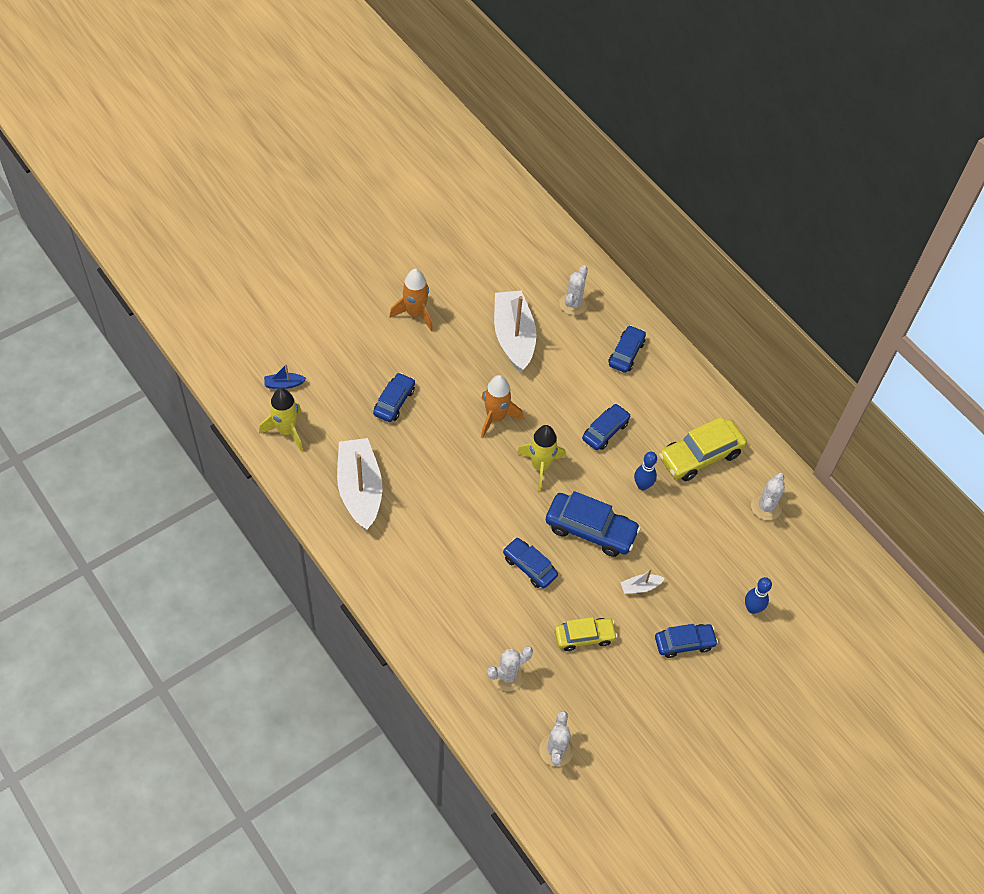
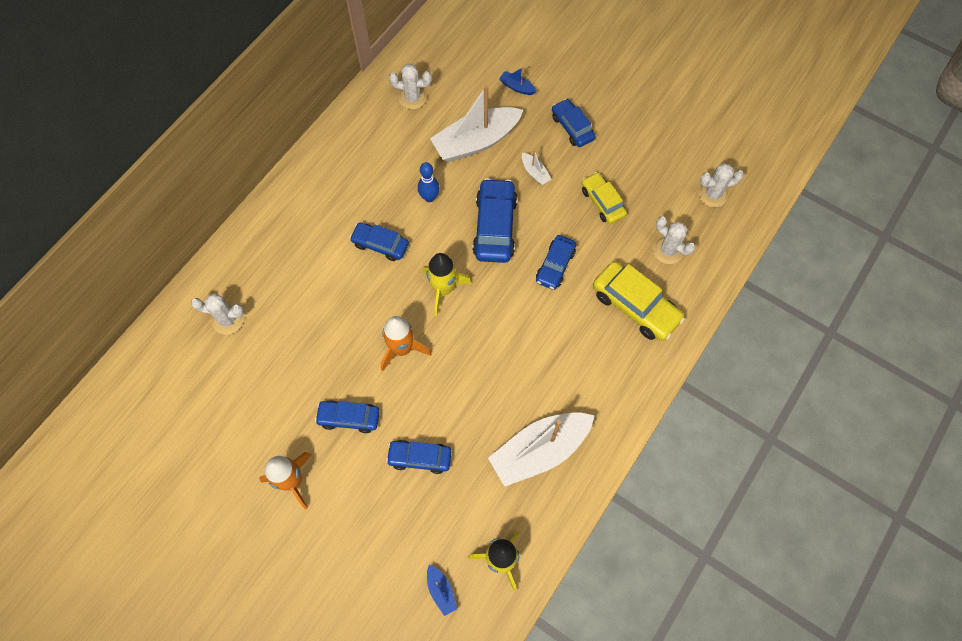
camera: 105 degrees left, 10 degrees up
(513, 337) = (292, 365): white boat -> white boat (476, 141)
(626, 353) = (278, 251): blue car -> blue car (349, 418)
(700, 455) = (377, 159): yellow car -> yellow car (635, 306)
(752, 608) = (517, 87): blue bowling pin -> blue boat

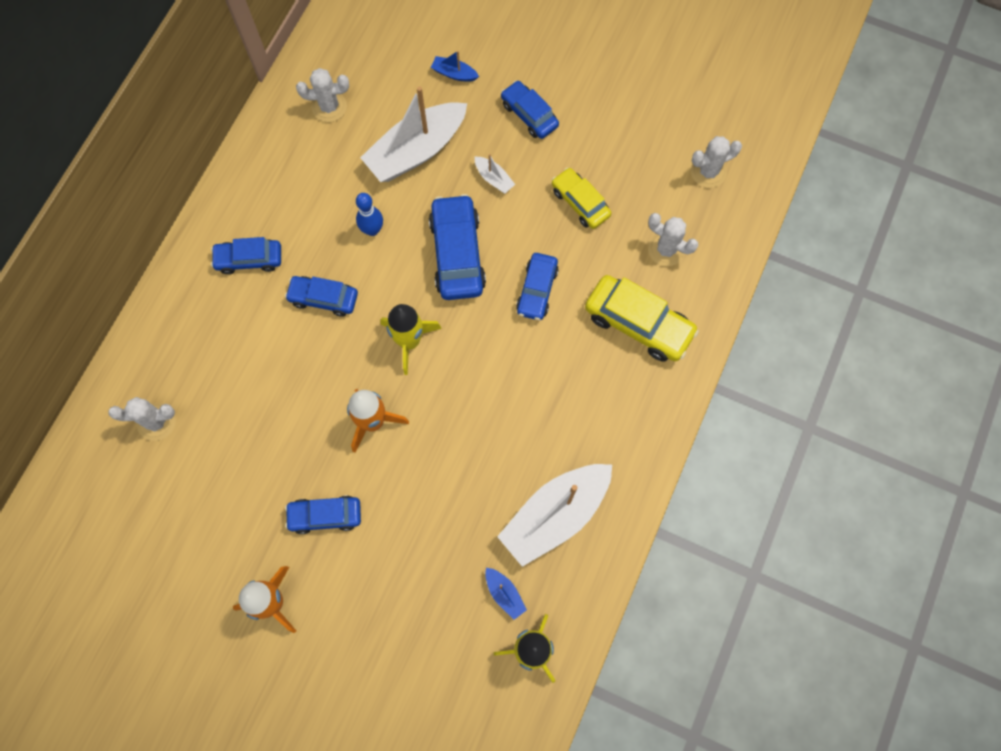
camera: 10 degrees left, 5 degrees up
(420, 458) = (417, 548): blue car -> blue car (249, 259)
(441, 591) = (469, 698): blue boat -> blue boat (504, 594)

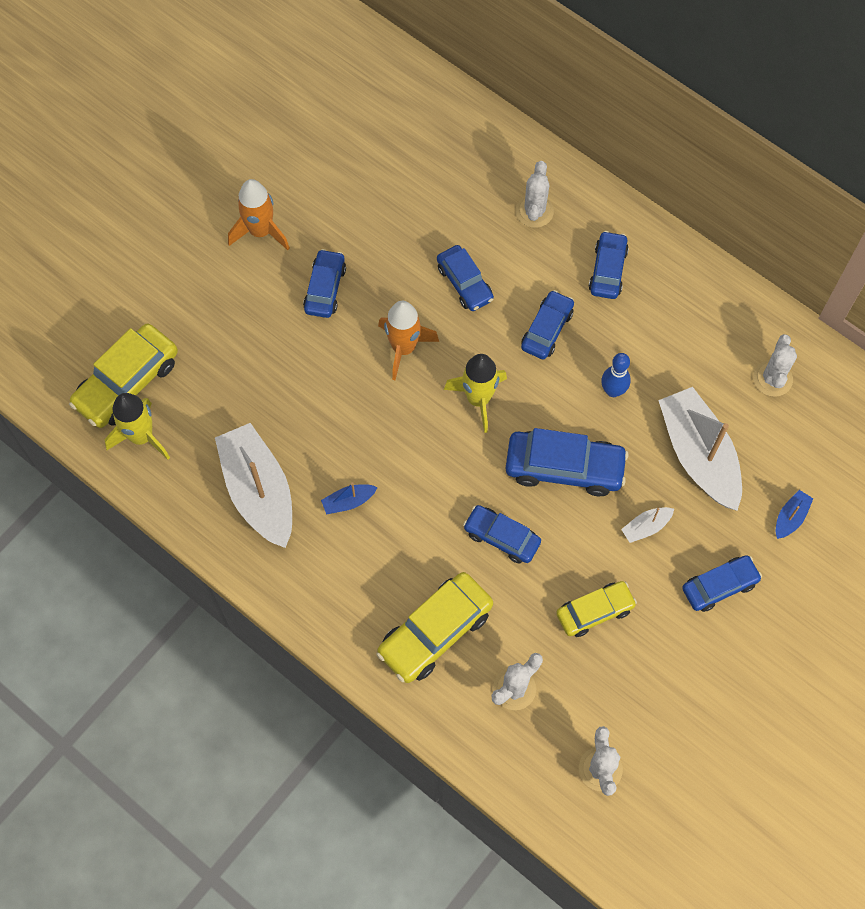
camera: 105 degrees right, 5 degrees down
(156, 422) = (459, 165): white cactus -> white cactus (534, 211)
(290, 383) = (464, 283): none -> blue car
(477, 686) = (127, 382): none -> yellow car
(504, 594) = (200, 426): blue boat -> blue boat (348, 501)

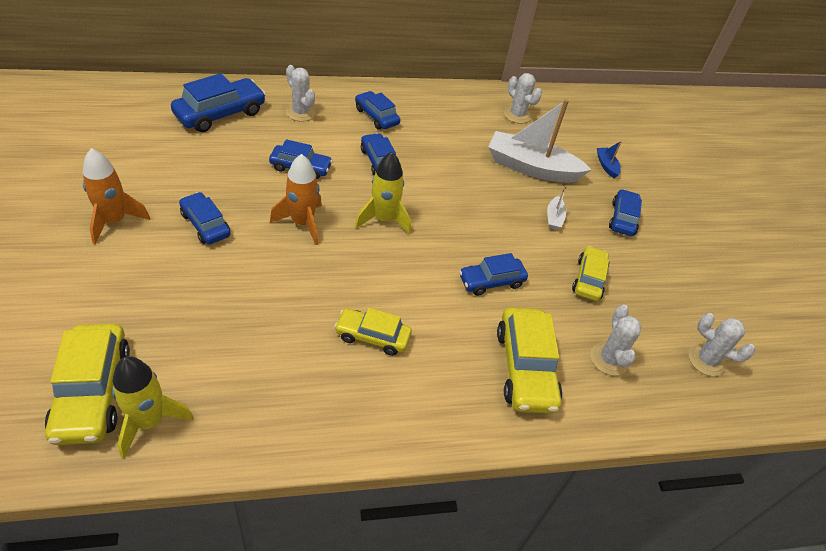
camera: 55 degrees left, 20 degrees down
(259, 491) = (298, 382): white boat -> none
(348, 501) = (372, 336): blue boat -> yellow car
(564, 468) = (476, 220): blue car -> blue car (220, 114)
(613, 391) = (452, 167): blue bowling pin -> none

